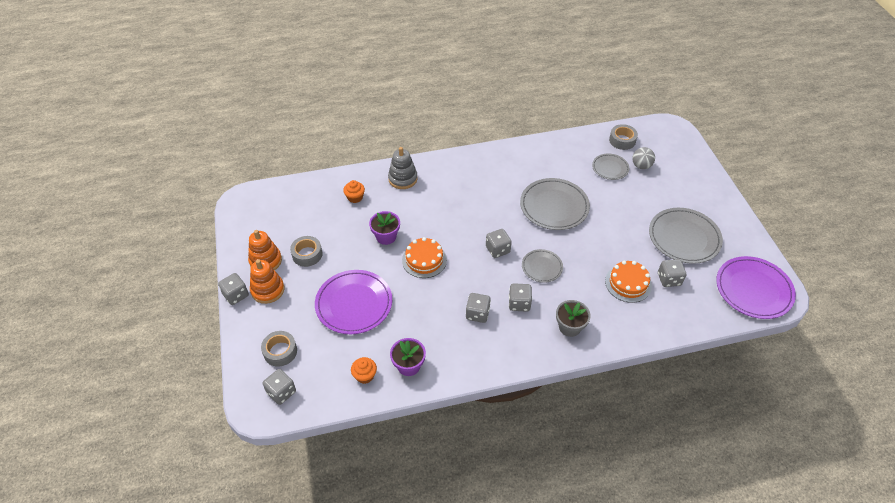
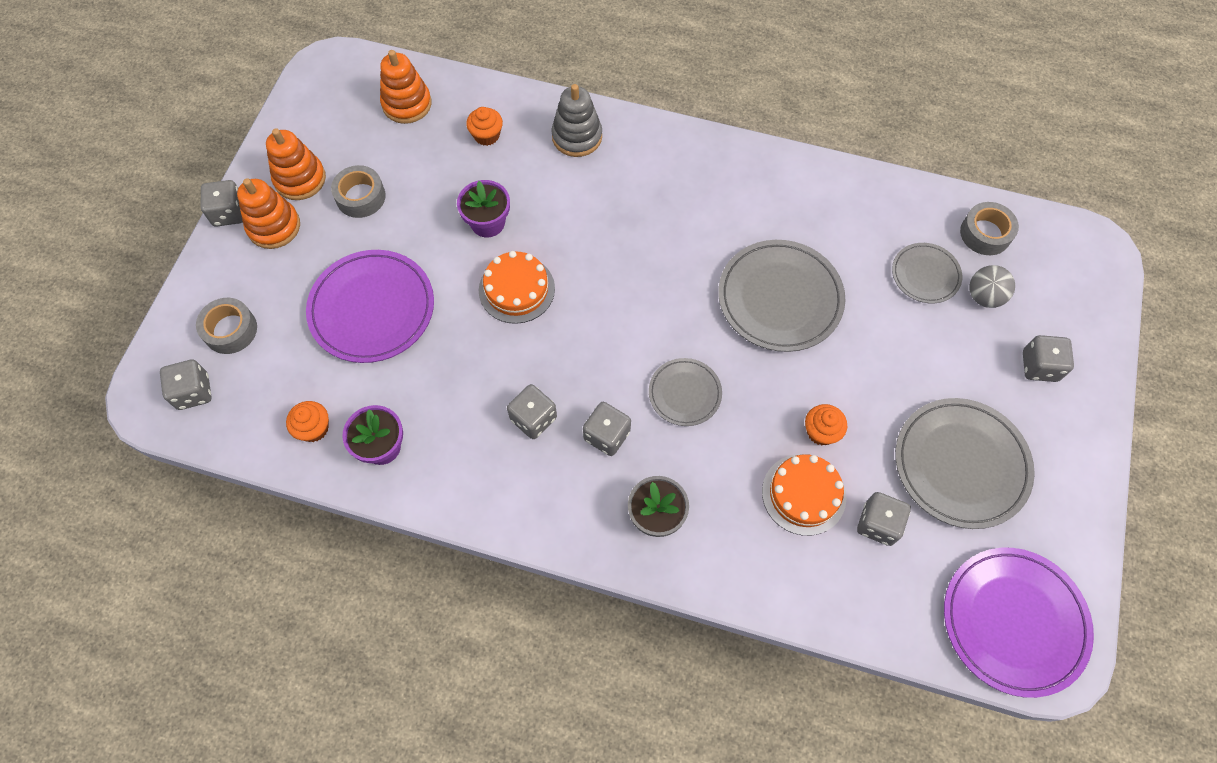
camera: 30 degrees right, 15 degrees up
(300, 201) = (407, 104): none -> orange stacking toy
(497, 250) = (637, 328): grey dice -> grey dice (1039, 366)
(615, 253) = (821, 431): none -> orange cupcake

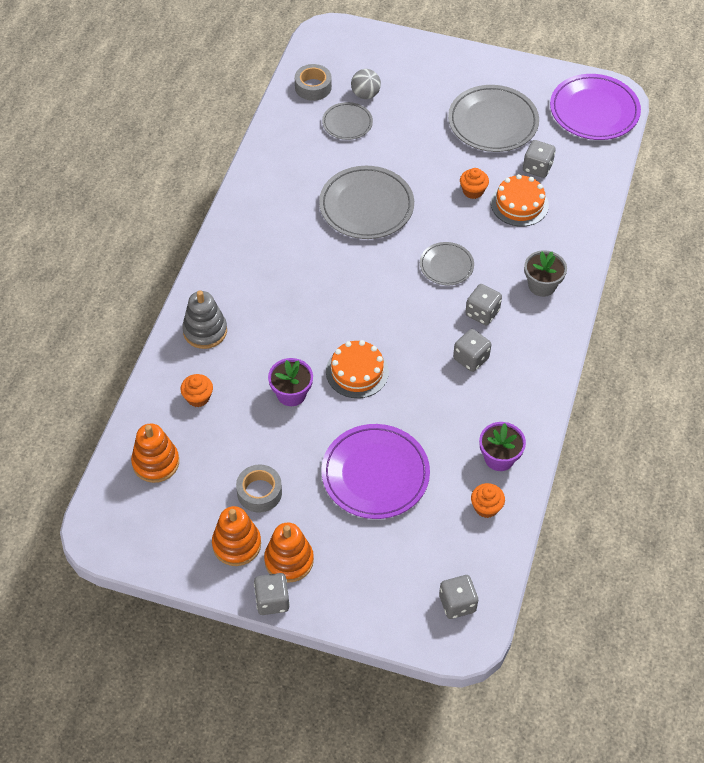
camera: 90 degrees left, 10 degrees down
(230, 330) = (396, 582): grey tape -> none
(1039, 366) = (419, 74): grey dice -> none

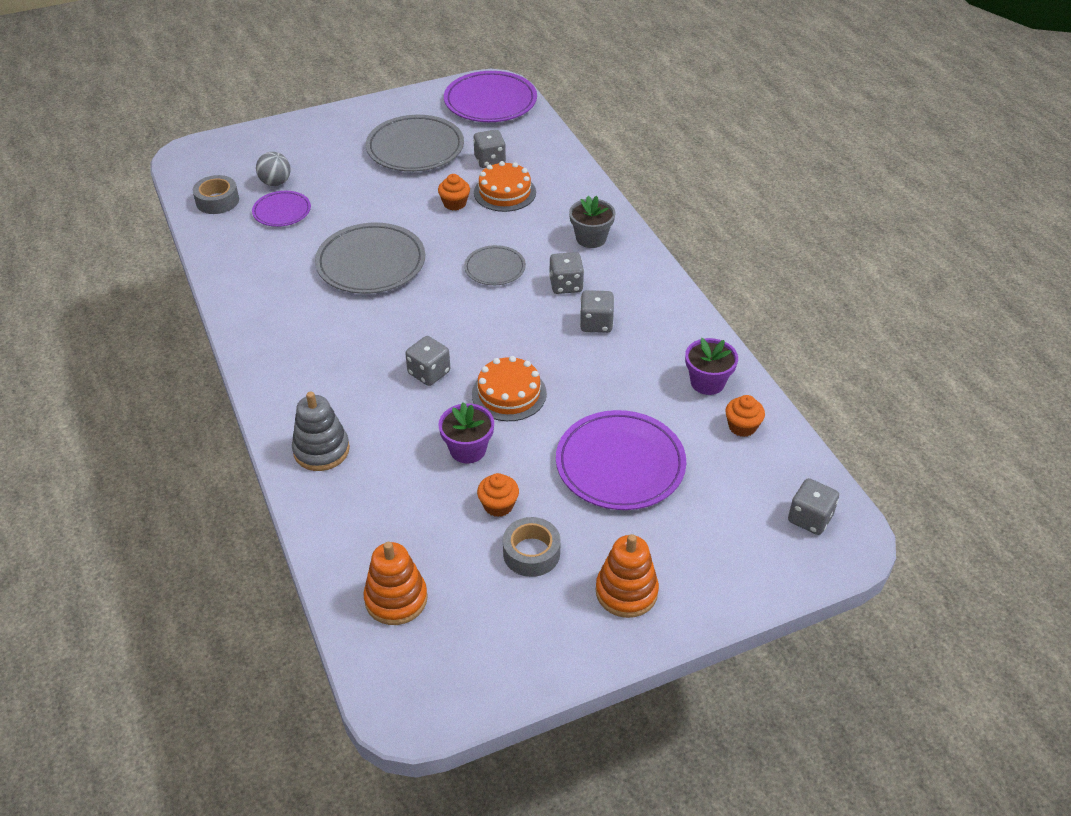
camera: 40 degrees left, 10 degrees down
(198, 397) = (377, 512): orange cupcake -> orange cupcake (498, 505)
(236, 544) = (561, 614): orange stacking toy -> none
(272, 601) = (651, 639): grey dice -> grey dice (429, 373)
(347, 123) = (282, 211): grey plate -> purple plate

